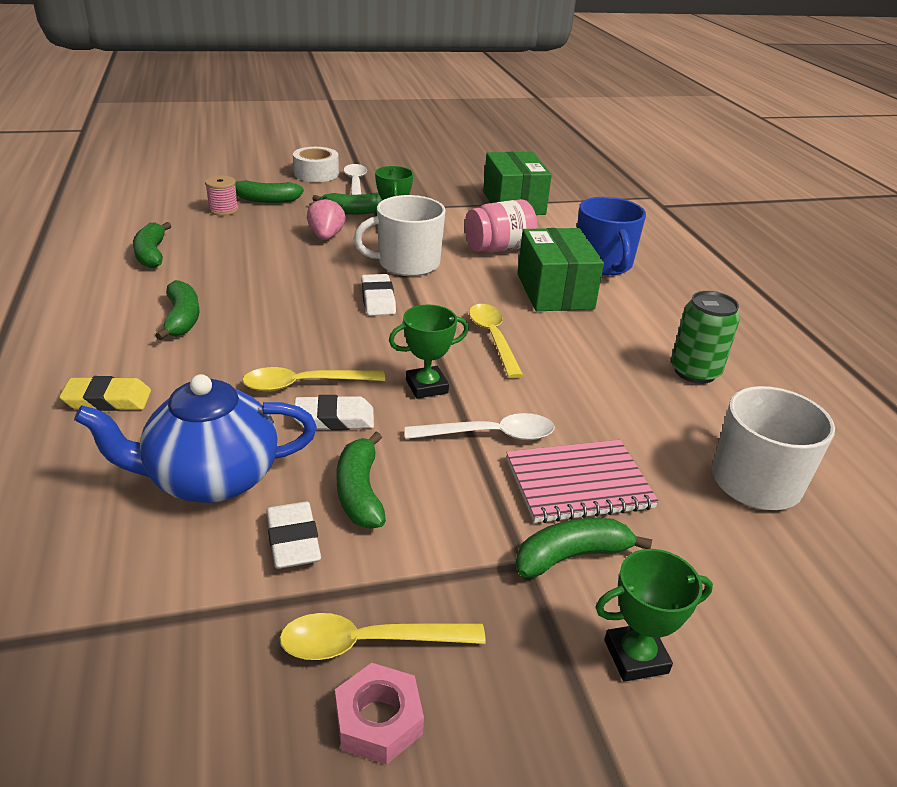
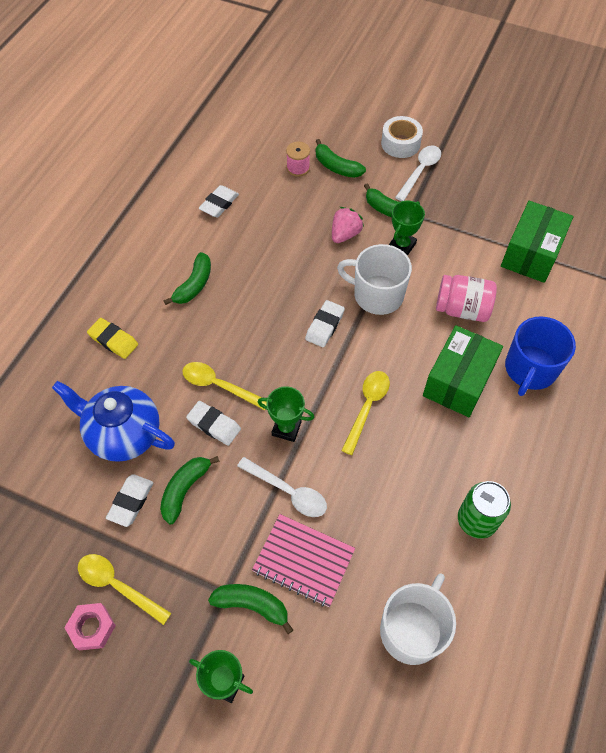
camera: 40 degrees right, 25 degrees up
(151, 254) = (219, 204): green banana -> white eraser

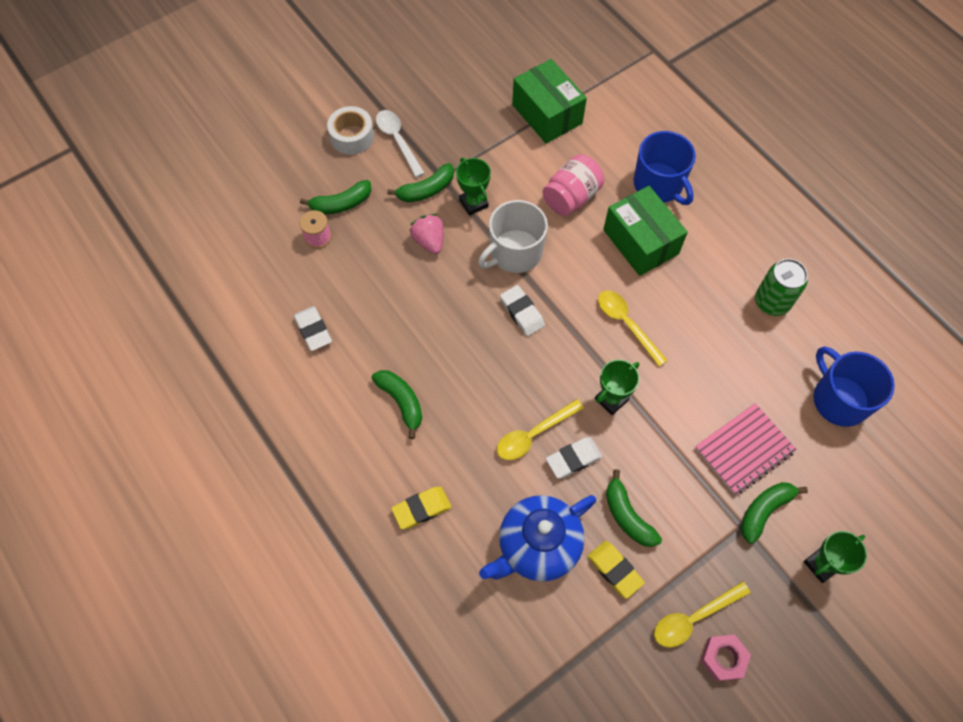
camera: 60 degrees left, 5 degrees up
(131, 501) = (614, 570): white eraser -> yellow eraser
(288, 492) = (674, 430): white spoon -> none
(412, 629) = (839, 399): white mug -> blue mug

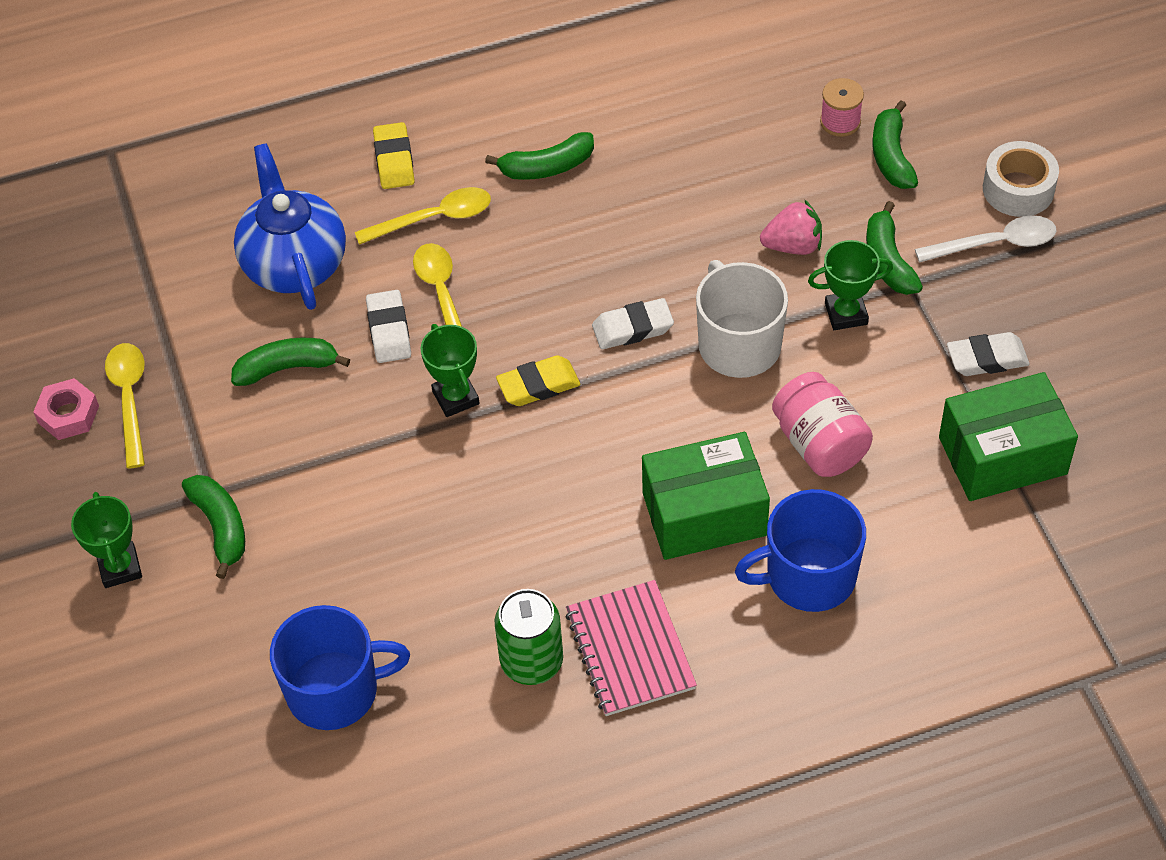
camera: 110 degrees right, 10 degrees down
(313, 330) = (689, 95): white eraser -> white eraser (987, 358)
(614, 570) = (226, 334): yellow eraser -> yellow eraser (538, 385)
(626, 324) = (566, 451): yellow spoon -> yellow spoon (434, 218)
(744, 450) = (314, 534): pink notebook -> pink notebook (630, 650)

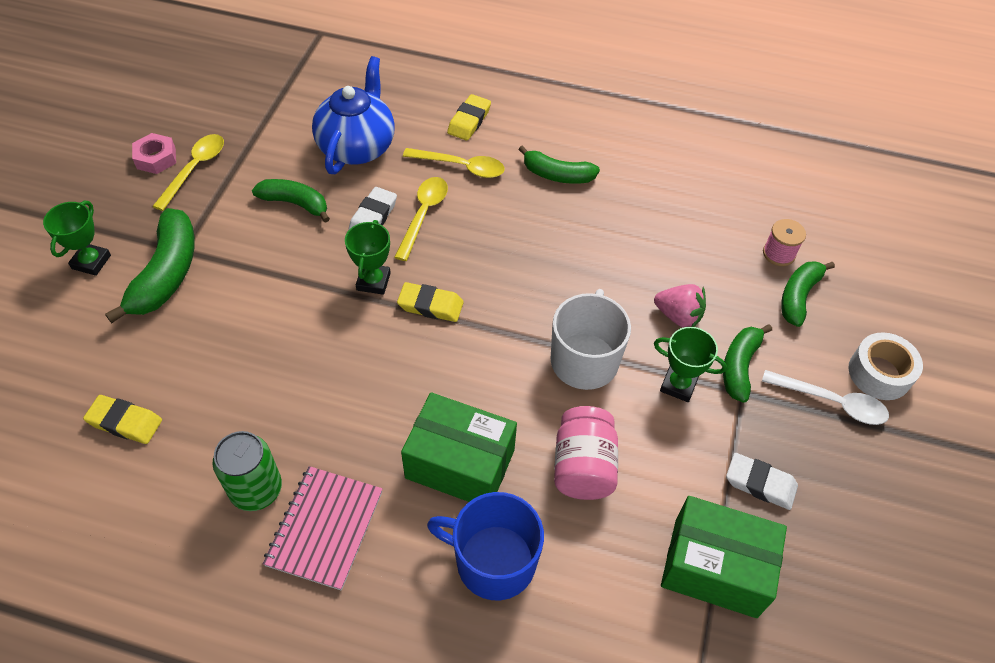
camera: 30 degrees right, 0 degrees up
(221, 527) = (166, 274): green banana -> green banana, size x1.54
(335, 690) = (125, 422): blue mug -> yellow eraser
(632, 328) = (523, 306): white eraser -> none

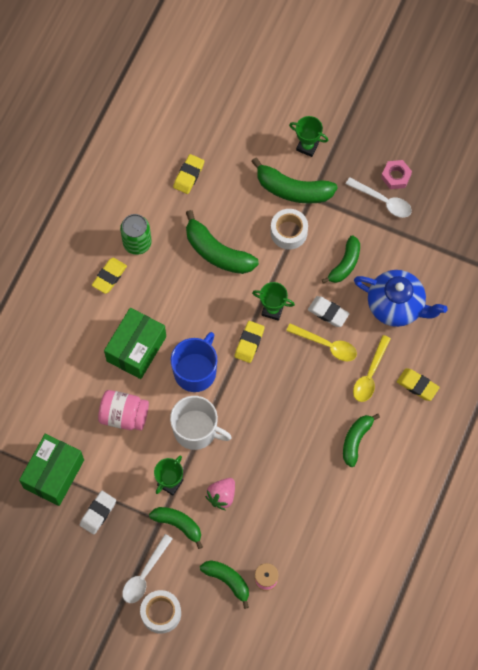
camera: 100 degrees right, 15 degrees up
(195, 169) = (383, 201): yellow spoon -> white spoon
(241, 273) = (289, 232): none -> white tape
(275, 364) = (217, 252): none -> green banana
(325, 528) = (109, 276): pink notebook -> yellow eraser
(493, 561) = (77, 359): blue mug -> blue mug (195, 371)

